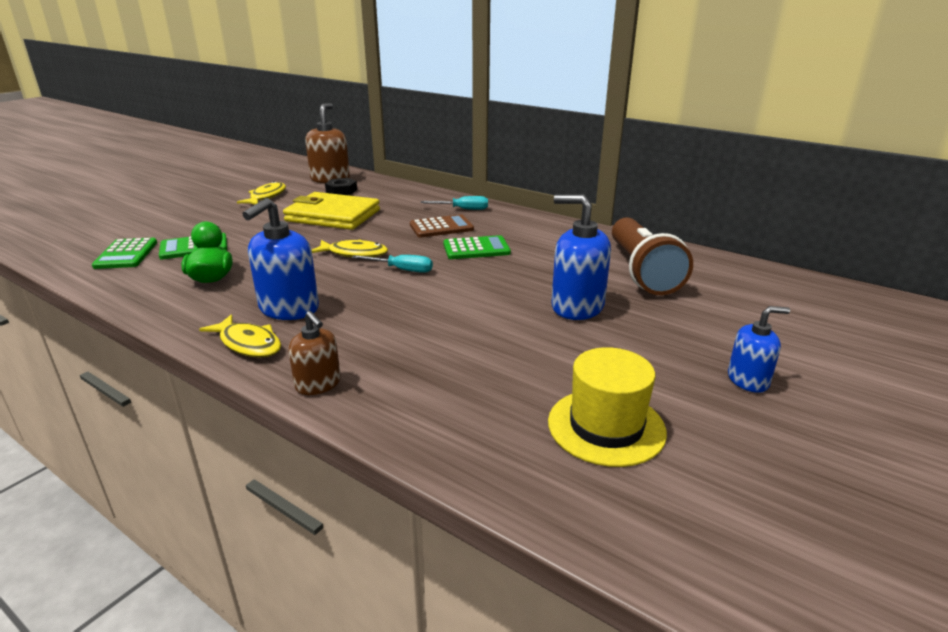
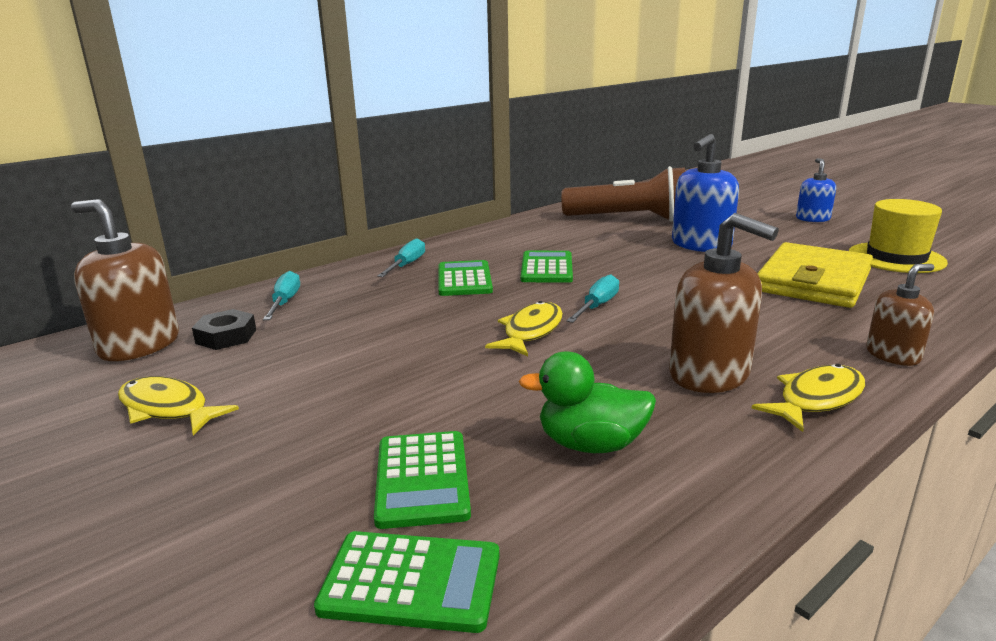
camera: 75 degrees left, 5 degrees down
(288, 309) = (709, 375): blue soap dispenser -> brown soap dispenser
(333, 215) = (354, 344): yellow wallet -> yellow wallet (813, 281)
(389, 193) = (285, 302): none -> turquoise screwdriver
(441, 227) = (464, 279): brown calculator -> green calculator

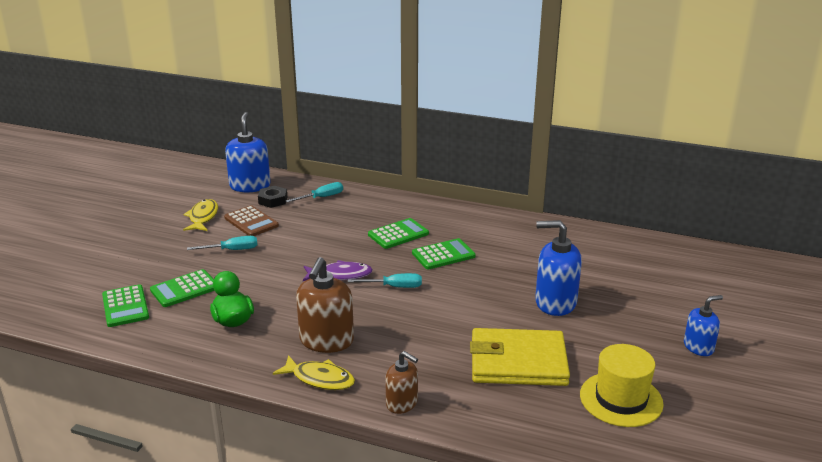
camera: 60 degrees right, 5 degrees up
(139, 345) = (250, 186): brown soap dispenser -> blue soap dispenser
(267, 366) = (251, 222): none -> brown calculator
(406, 265) = (404, 210): turquoise screwdriver -> turquoise screwdriver (232, 250)
(531, 331) = (340, 275): yellow fish -> purple fish
(629, 219) = (589, 260): brown flashlight -> none

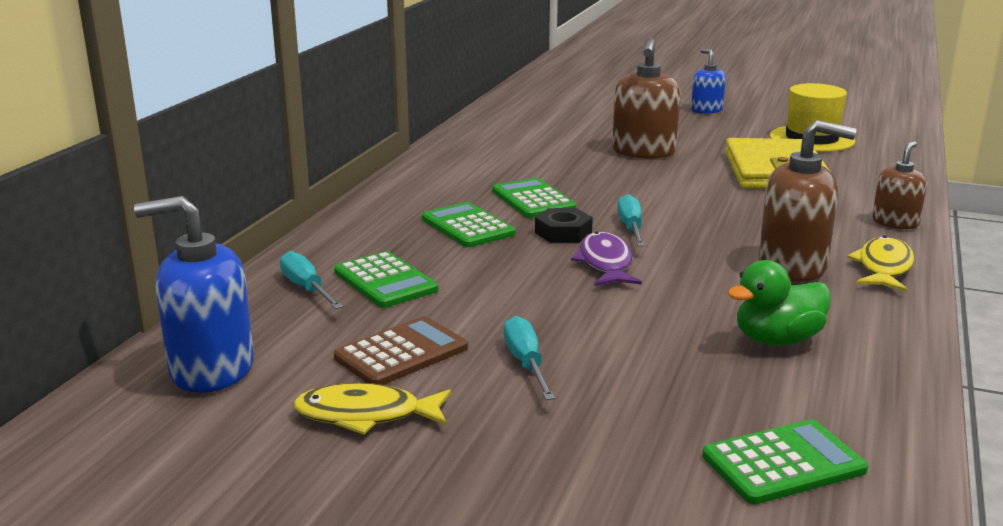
camera: 90 degrees left, 5 degrees down
(184, 289) = (691, 399): green calculator -> green calculator (385, 281)
(273, 200) = (301, 336): black nut -> black nut (563, 232)
(555, 303) = (643, 152): blue soap dispenser -> brown soap dispenser

